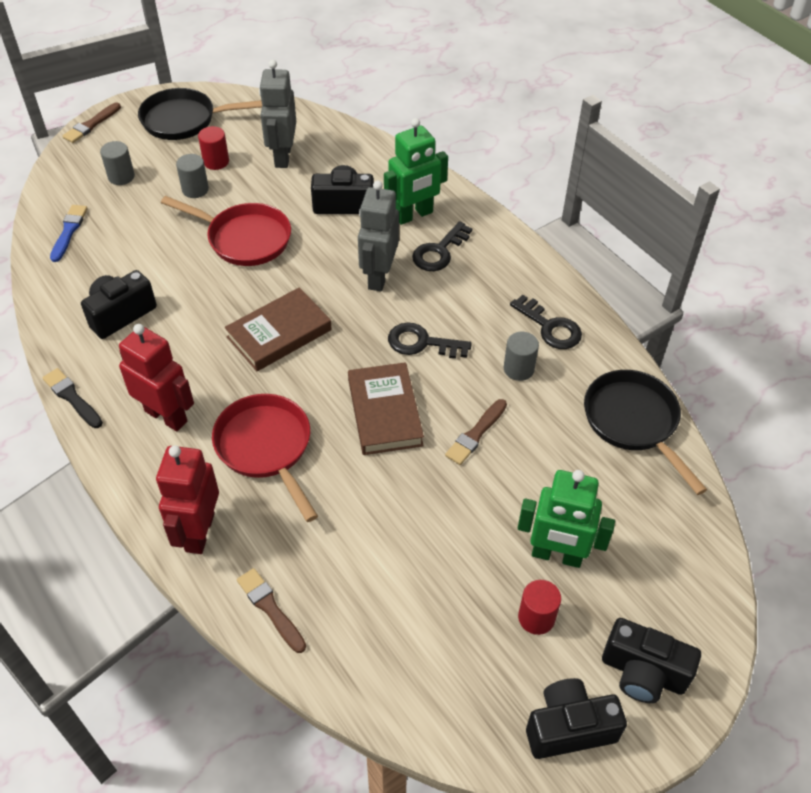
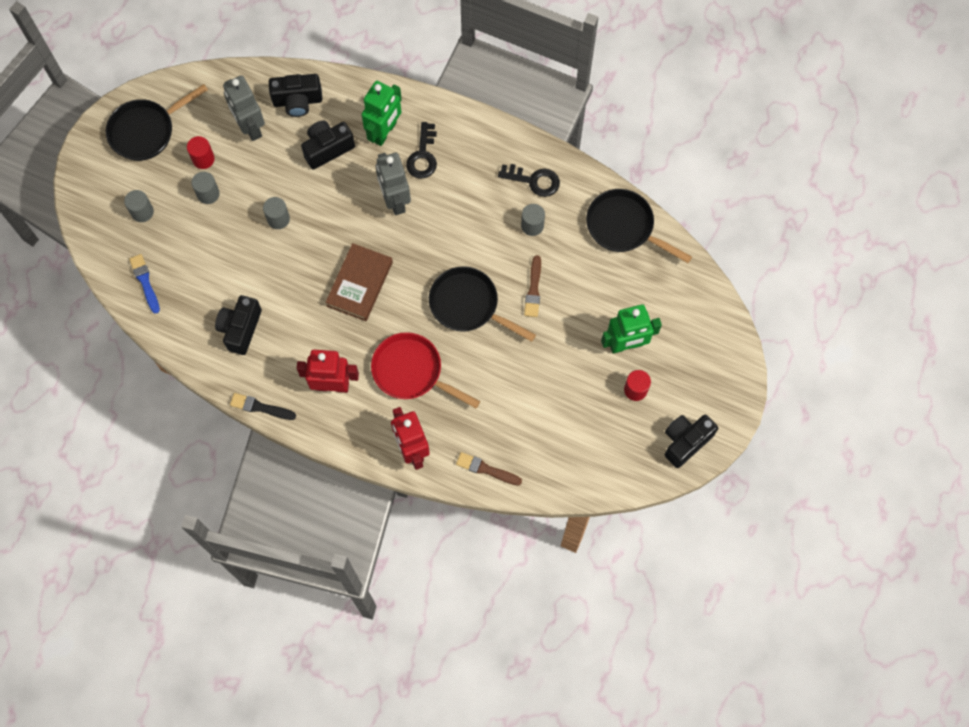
camera: 30 degrees left, 20 degrees up
(91, 124) = (76, 174): brown brush -> none
(244, 239) = (278, 219): red pan -> grey cylinder
(385, 412) = (468, 305): brown book -> black pan
(422, 343) = (458, 239): black key -> none
(643, 673) = (708, 389): black camera -> black camera (297, 101)

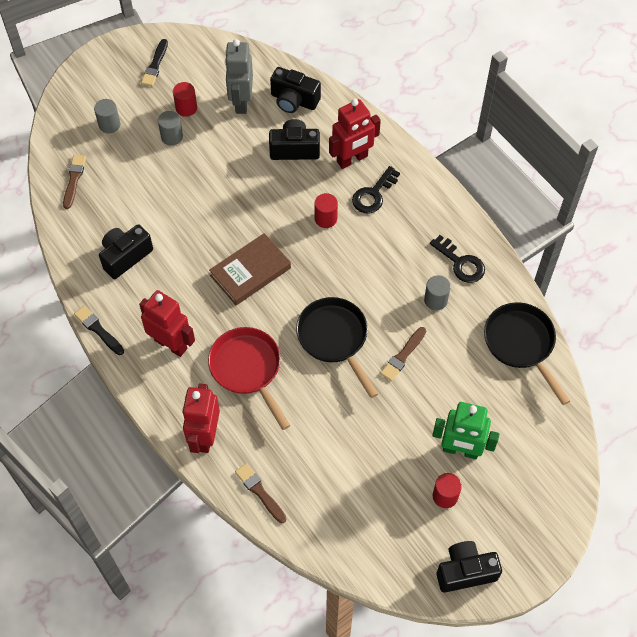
camera: 30 degrees right, 10 degrees down
(145, 282) = (74, 180): blue brush -> brown brush
(146, 131) = (155, 65): black pan -> black brush
(278, 219) = (216, 184): grey cylinder -> none
(384, 132) = (352, 159): green robot -> red robot
(395, 200) = (325, 218): grey robot -> red cylinder

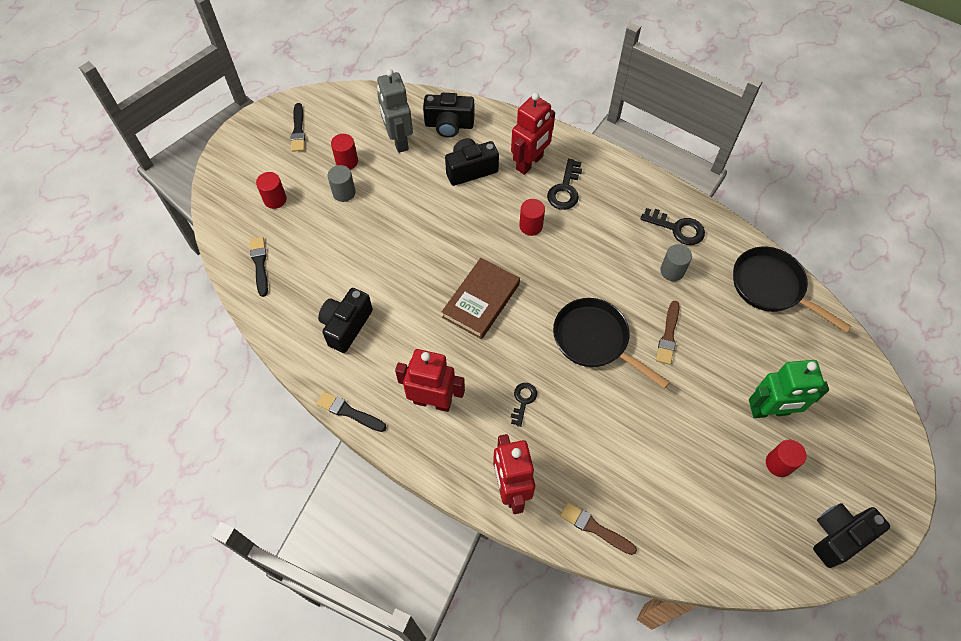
camera: 20 degrees left, 0 degrees up
(74, 180) = (260, 264): brown brush -> black brush
(109, 125) = (275, 199): grey cylinder -> red cylinder
(248, 369) = (523, 401): red pan -> black key

